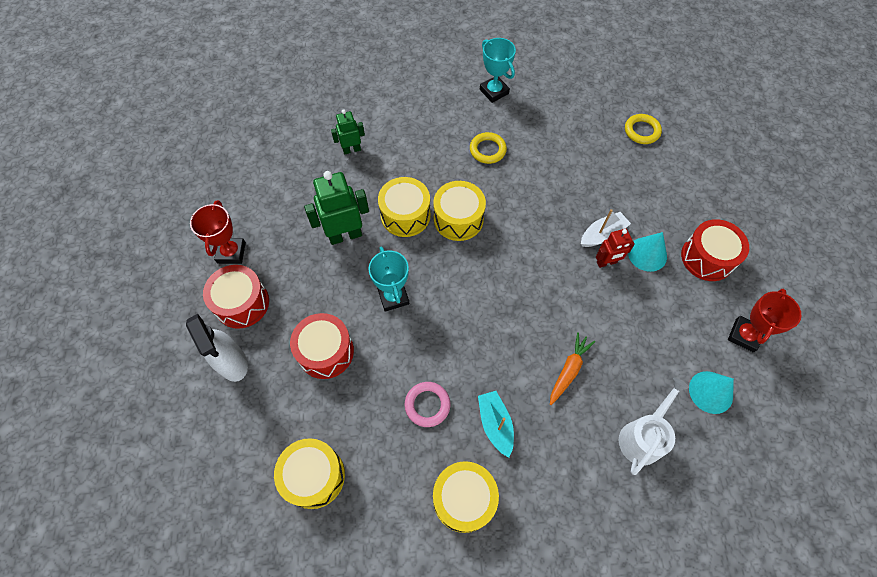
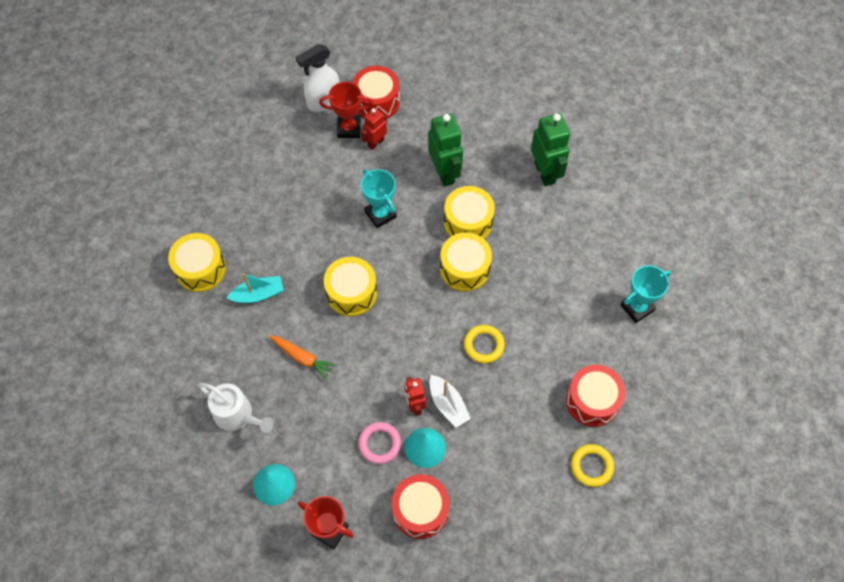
camera: 90 degrees right, 0 degrees up
(231, 252) = (426, 88): red trophy -> red trophy (349, 128)
(299, 303) = (375, 142): none -> red robot
(314, 476) = (228, 165): yellow drum -> yellow drum (351, 293)
(325, 351) = (330, 165): red drum -> red drum (592, 401)
(351, 150) = (545, 172): green robot -> green robot, size x1.70
(393, 297) = (380, 214): turquoise trophy -> turquoise trophy turned 75 degrees clockwise
(427, 405) = (278, 242): pink ring -> pink ring (379, 444)
(487, 150) = (552, 298): yellow ring -> yellow ring (483, 345)

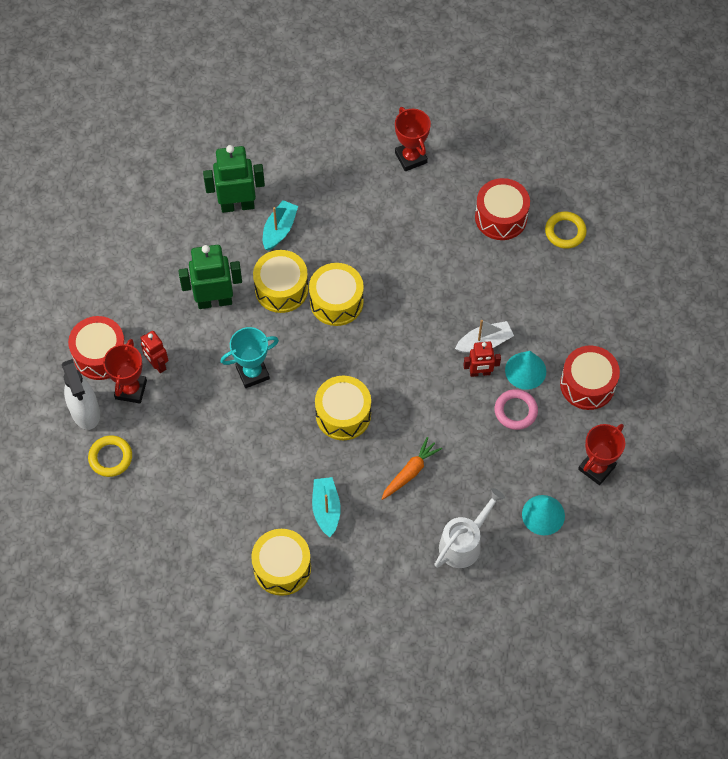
camera: 80 degrees left, 0 degrees up
(483, 345) = (426, 299): yellow ring -> yellow ring (110, 457)
(528, 210) = (279, 229): none -> turquoise boat
(637, 307) = (411, 157): turquoise trophy -> red trophy

